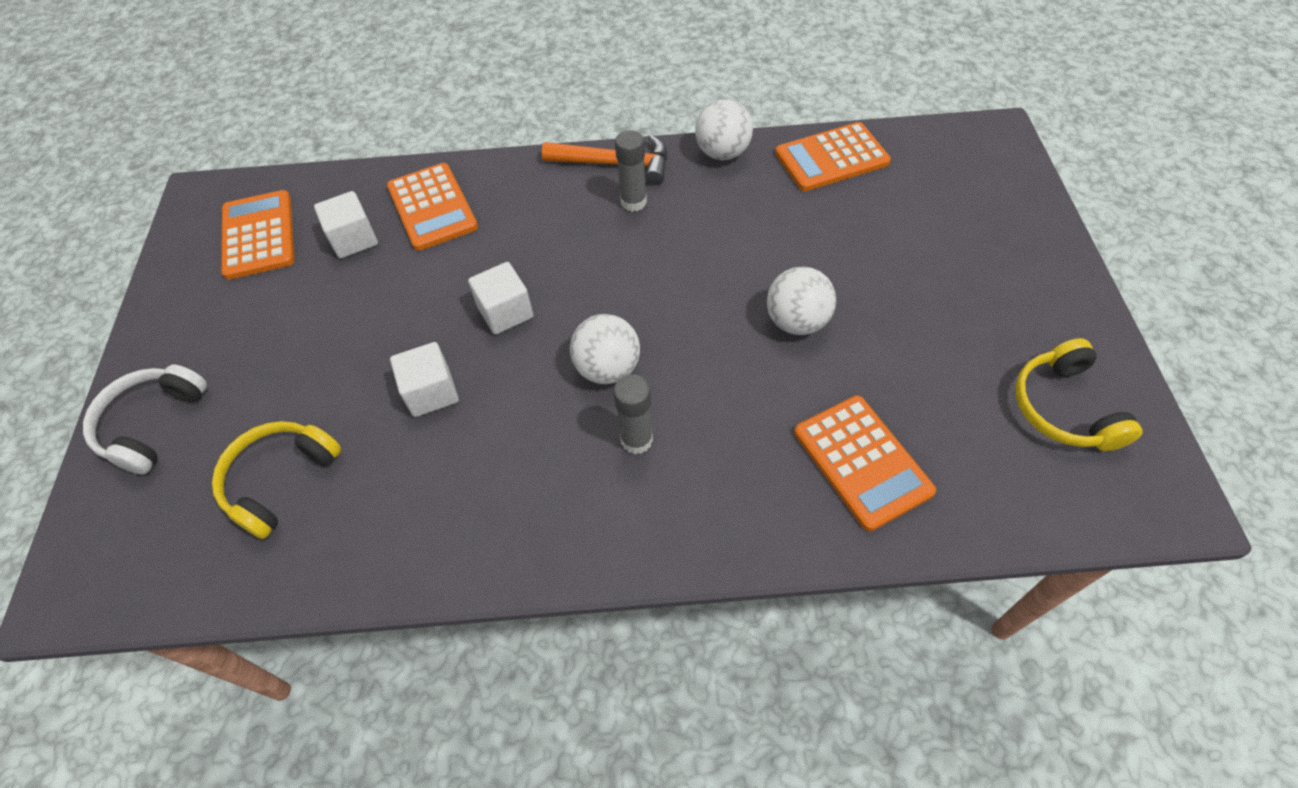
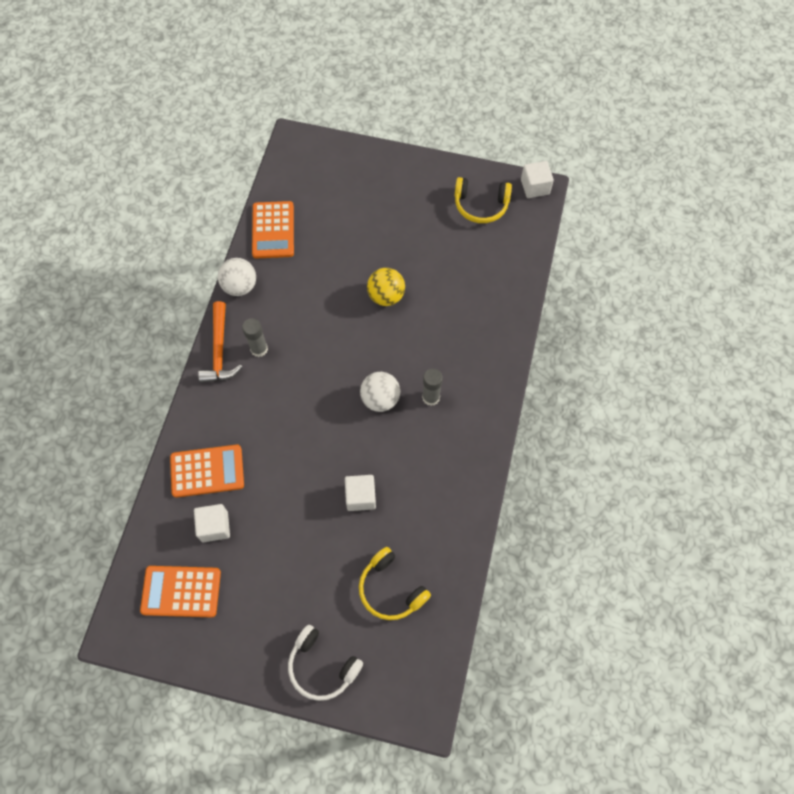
camera: 75 degrees left, 10 degrees up
(505, 312) = (317, 444): white cube -> white cube (535, 187)
(614, 164) = (219, 350): orange hammer -> orange hammer turned 150 degrees clockwise
(796, 321) = (386, 296): white ball -> yellow ball
(862, 461) = (479, 300): orange calculator -> none

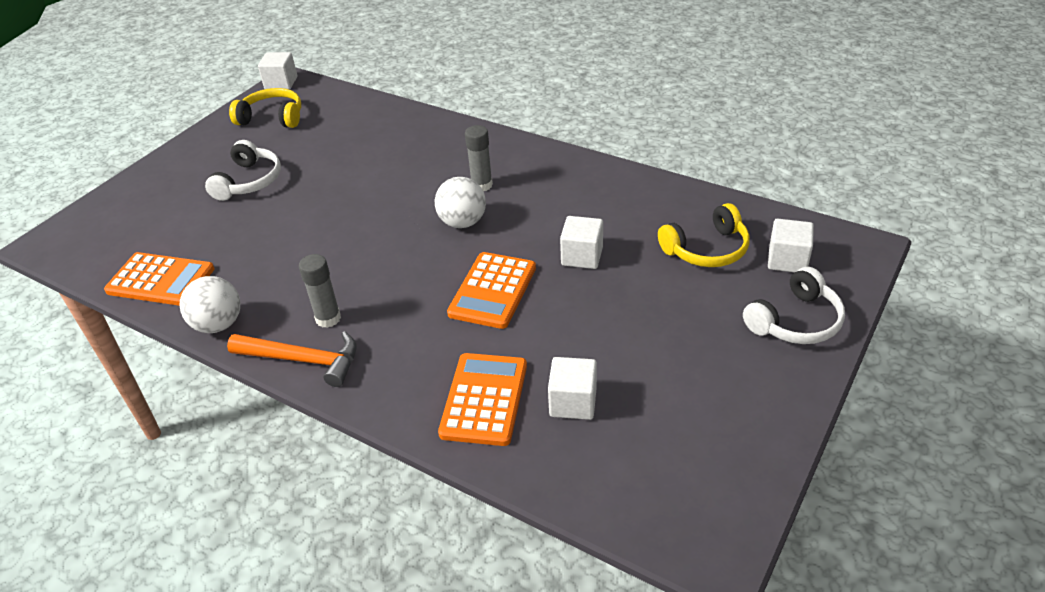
camera: 70 degrees left, 25 degrees down
(181, 591) = (662, 455): orange calculator -> orange calculator (493, 291)
(386, 296) = (331, 198): yellow ball -> none
(392, 230) = (249, 181): none -> white headphones
(392, 654) = (787, 260): none -> white cube
(481, 205) = (272, 118): yellow headphones -> yellow headphones turned 105 degrees counterclockwise

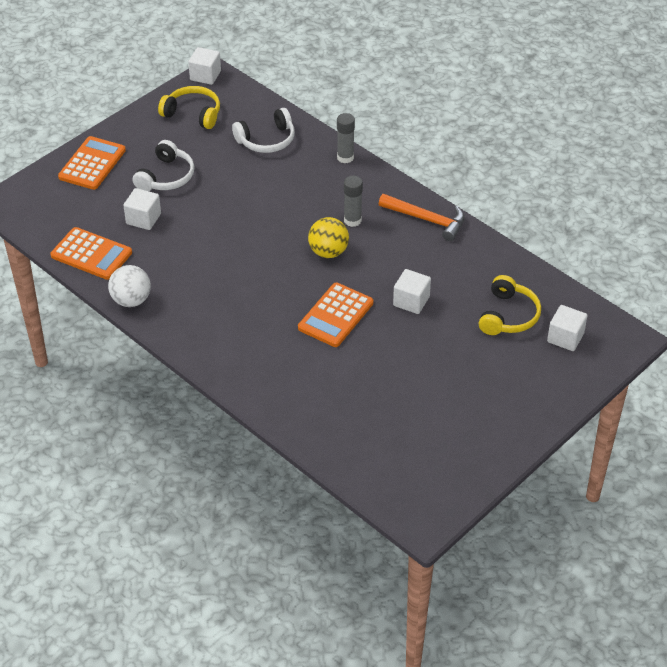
camera: 10 degrees right, 5 degrees up
(302, 360) = (188, 340): orange hammer -> orange hammer (426, 219)
(328, 318) = (211, 312): grey glue stick -> grey glue stick (345, 157)
(462, 222) = (328, 252): white ball -> yellow ball
(484, 399) = (307, 396): orange calculator -> orange calculator (92, 164)
(573, 402) = (367, 411): white cube -> white cube (143, 219)
(707, 249) = (508, 316): yellow headphones -> yellow headphones turned 60 degrees counterclockwise
(795, 321) = (547, 386): white headphones -> white headphones (267, 140)

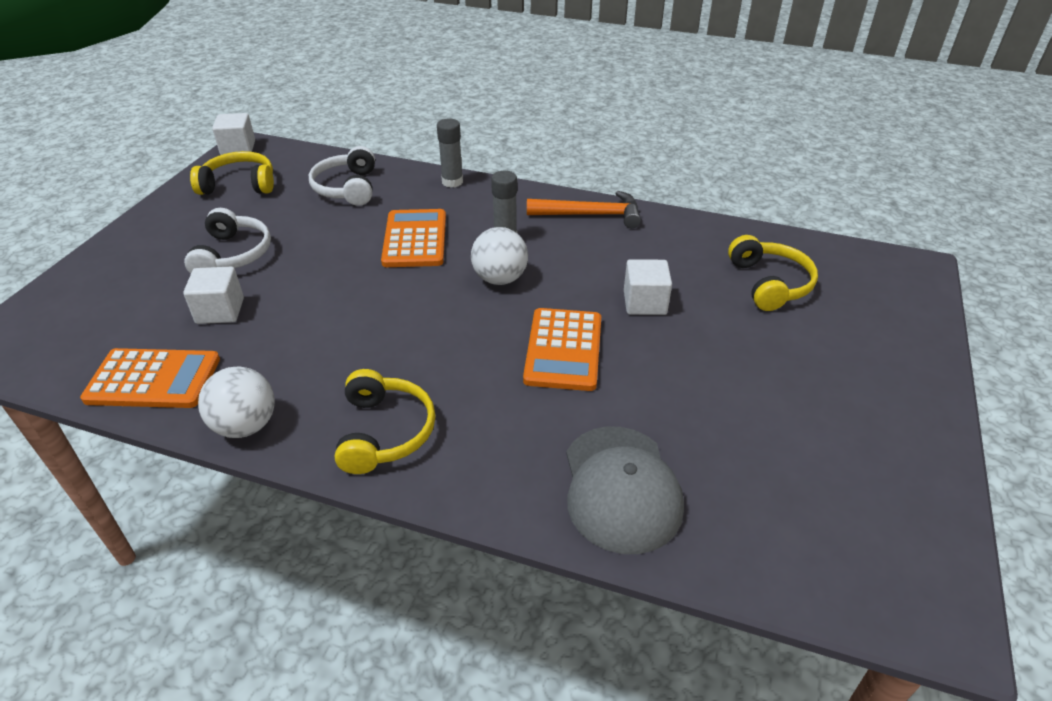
camera: 25 degrees left, 5 degrees down
(92, 164) = (117, 267): orange calculator -> orange calculator (415, 239)
(203, 330) = (385, 432): none -> yellow headphones
(267, 140) = (347, 188): white headphones -> white headphones turned 135 degrees clockwise
(311, 405) = (621, 488): none -> grey cap
(328, 252) = (500, 279): yellow ball -> white ball
(565, 338) = (853, 287): white cube -> none

